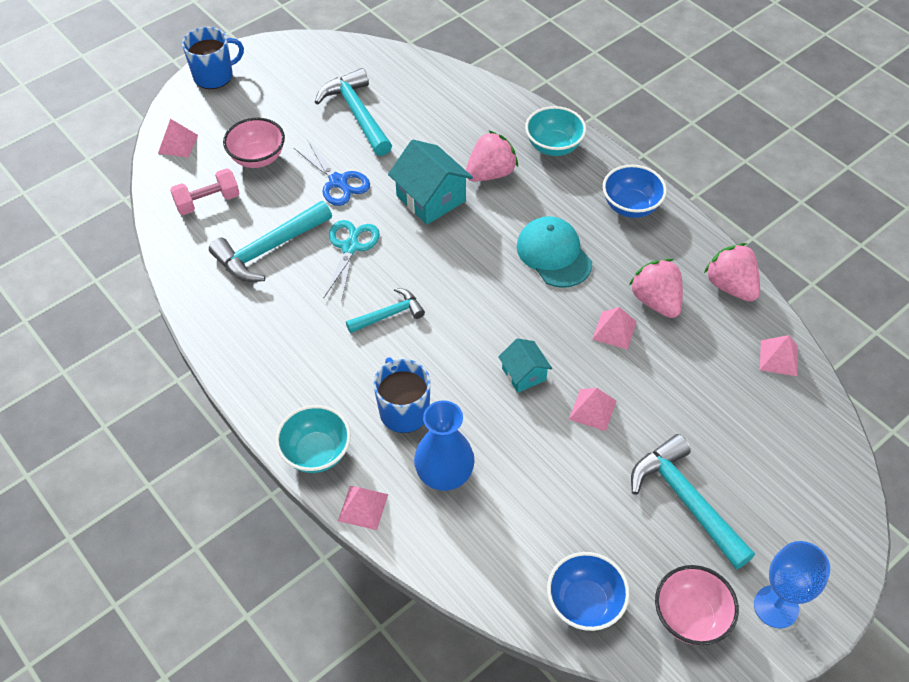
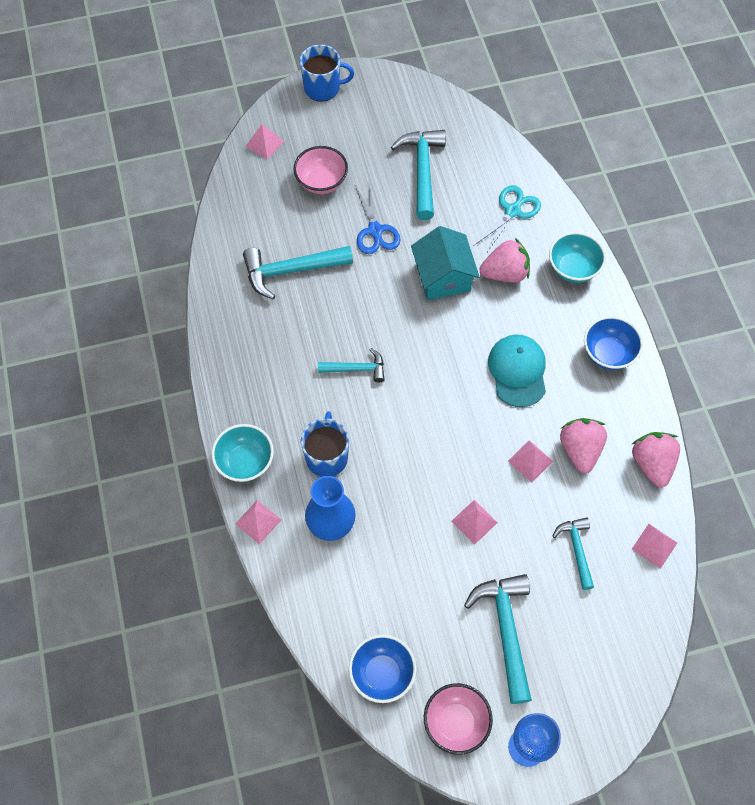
camera: 25 degrees right, 10 degrees up
(208, 202) = (264, 207): pink dumbbell -> none
(350, 247) = (356, 295): turquoise scissors -> turquoise scissors (512, 211)
(524, 374) = (436, 467): turquoise house -> none
(708, 393) = (577, 549): none -> turquoise hammer

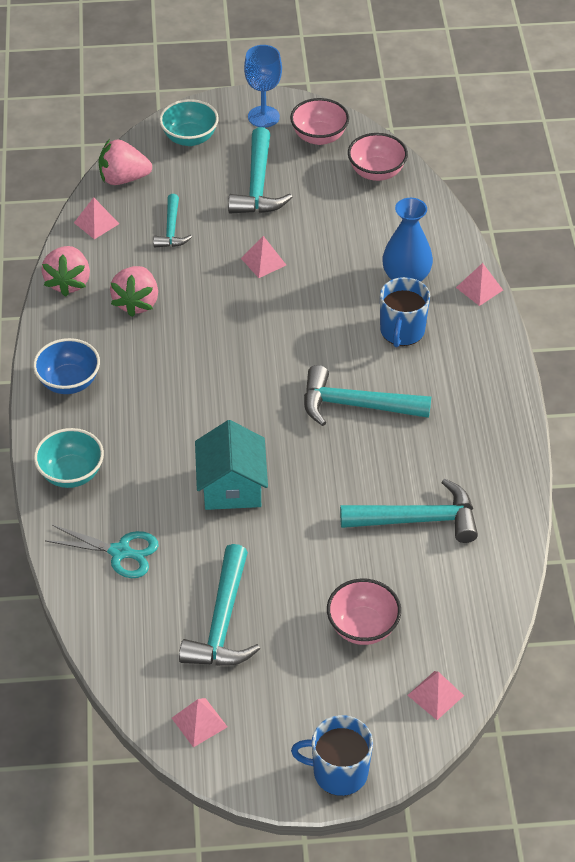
camera: 170 degrees left, 15 degrees down
(245, 462) = (489, 338): turquoise bowl -> turquoise bowl (190, 138)
(356, 369) = (356, 405): turquoise hammer -> turquoise hammer, size x1.68
(375, 230) = (303, 553): blue scissors -> none
(382, 673) = (376, 172): blue bowl -> pink bowl
(505, 273) = (155, 480): pink strawberry -> pink strawberry (123, 179)
(512, 211) = (120, 552): turquoise scissors -> turquoise scissors turned 120 degrees counterclockwise
(517, 371) = (176, 379): turquoise cap -> none
(530, 461) = (191, 300): pink pyramid -> pink pyramid (199, 722)

